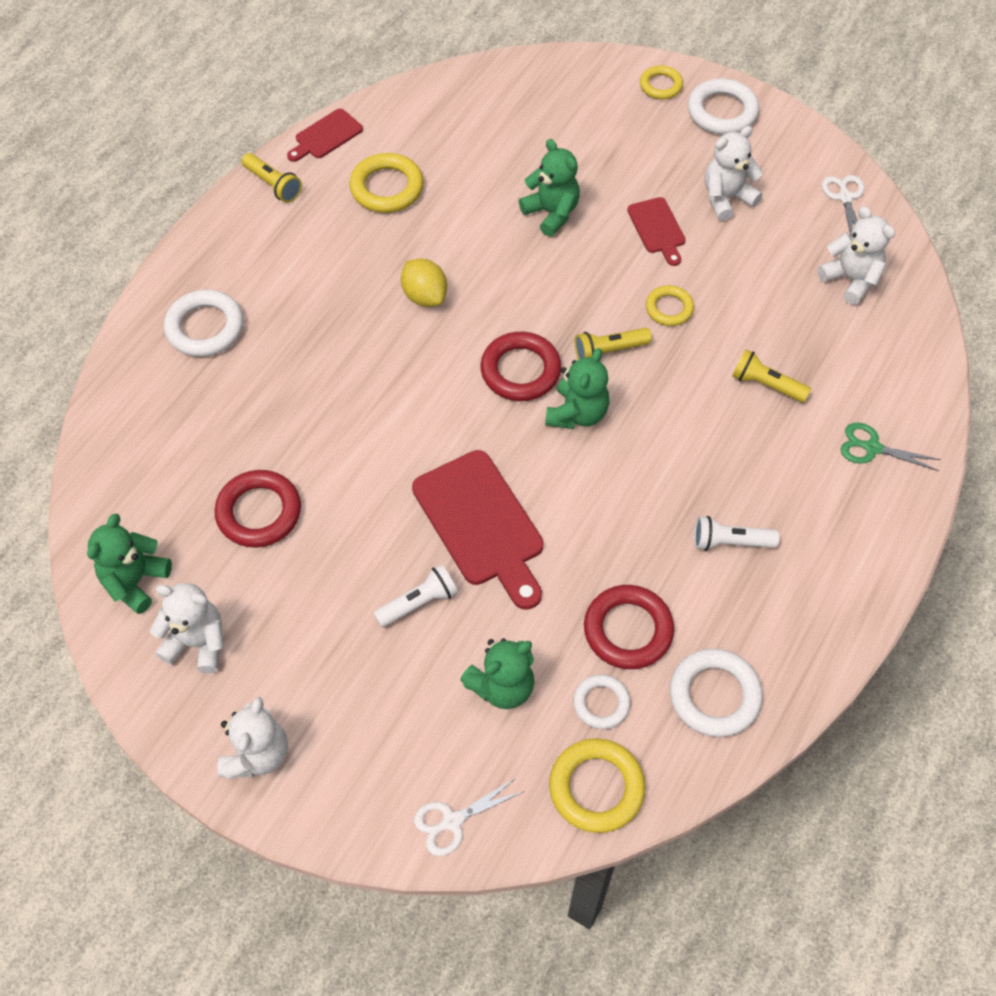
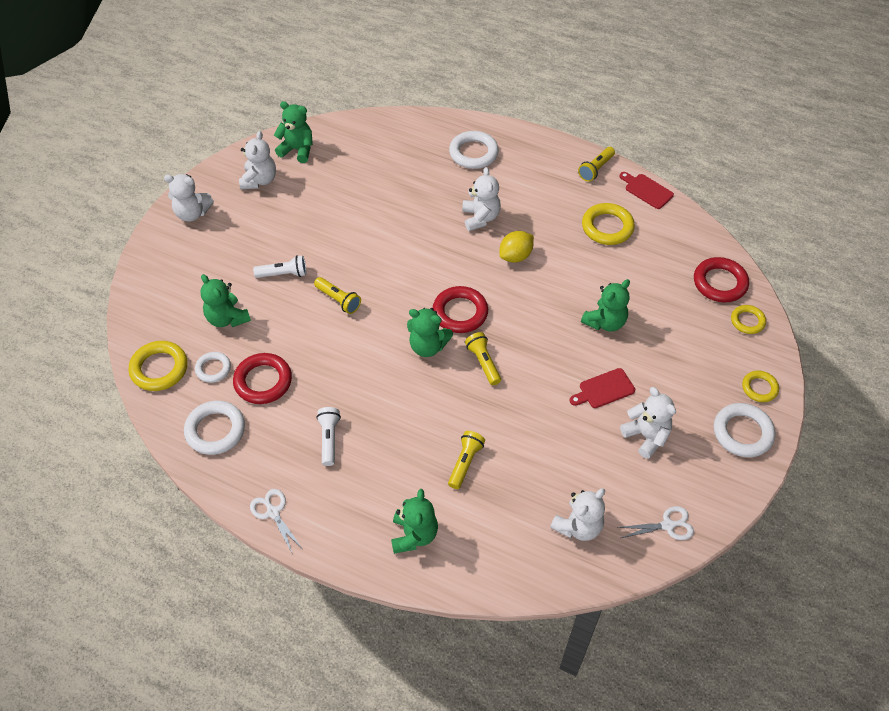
camera: 85 degrees right, 5 degrees down
(259, 512) = (343, 195): red ring -> red ring (720, 283)
(343, 331) = (480, 218): none -> white teddy bear
(418, 602) = (283, 274): white flashlight -> white flashlight turned 60 degrees counterclockwise
(452, 821) = (146, 301): white scissors -> white scissors (273, 512)
(481, 524) = (338, 300): red cutting board -> yellow flashlight
(669, 308) = (527, 398): yellow ring -> yellow ring (747, 321)
(872, 448) = (414, 535): green scissors -> green teddy bear

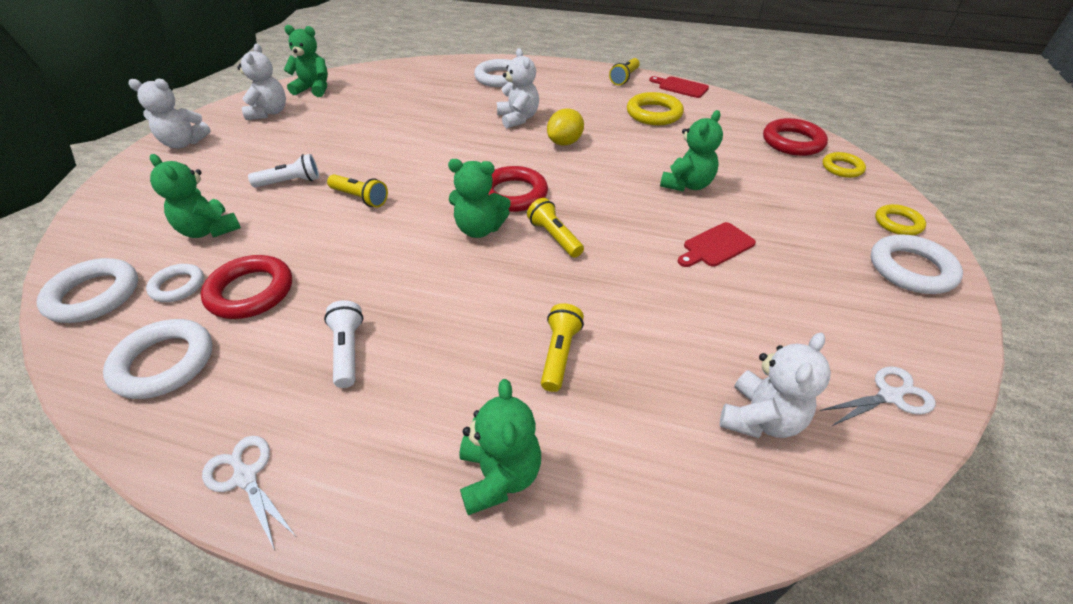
camera: 10 degrees left, 10 degrees down
(159, 368) = (94, 295): yellow ring -> white ring
(646, 436) = (795, 288): white teddy bear -> none

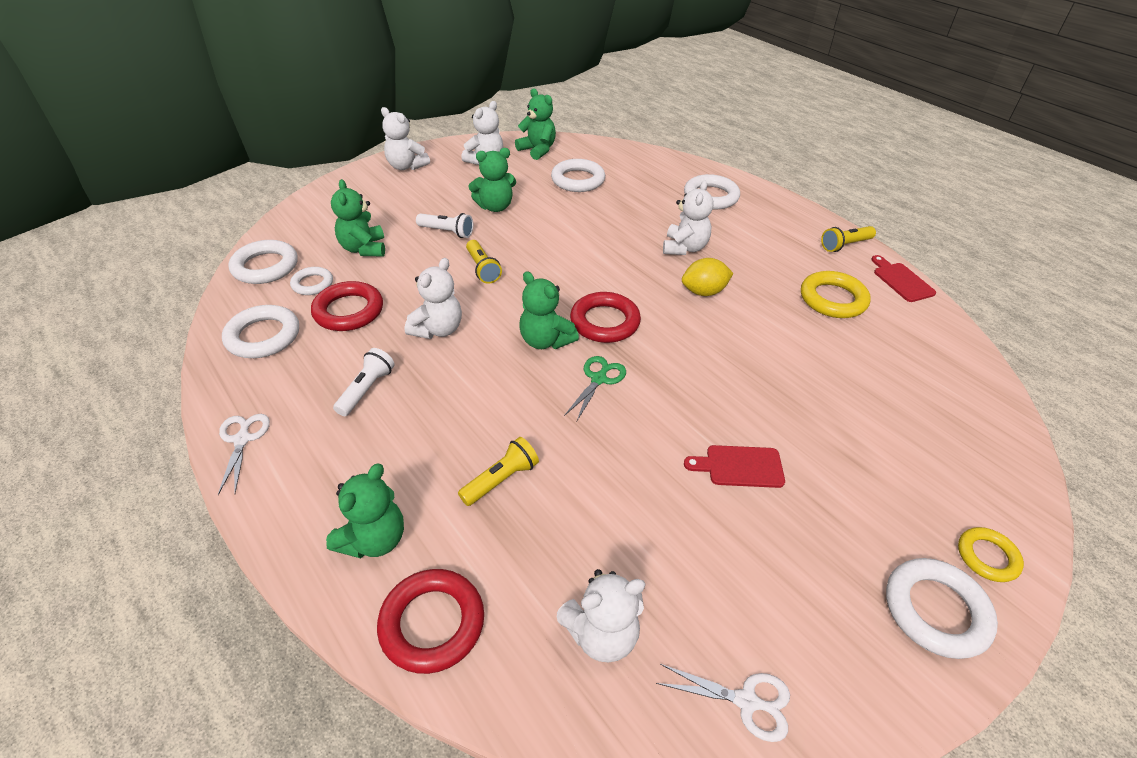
camera: 35 degrees right, 0 degrees up
(368, 265) = (438, 329): none -> white teddy bear
(377, 100) = (578, 180): none -> white ring
(554, 237) = (599, 379): yellow flashlight -> green scissors
(687, 185) = (781, 391): green teddy bear -> green teddy bear (495, 207)
(792, 142) = (967, 403): red ring -> red ring (432, 623)
(842, 168) = (995, 461): yellow ring -> none

